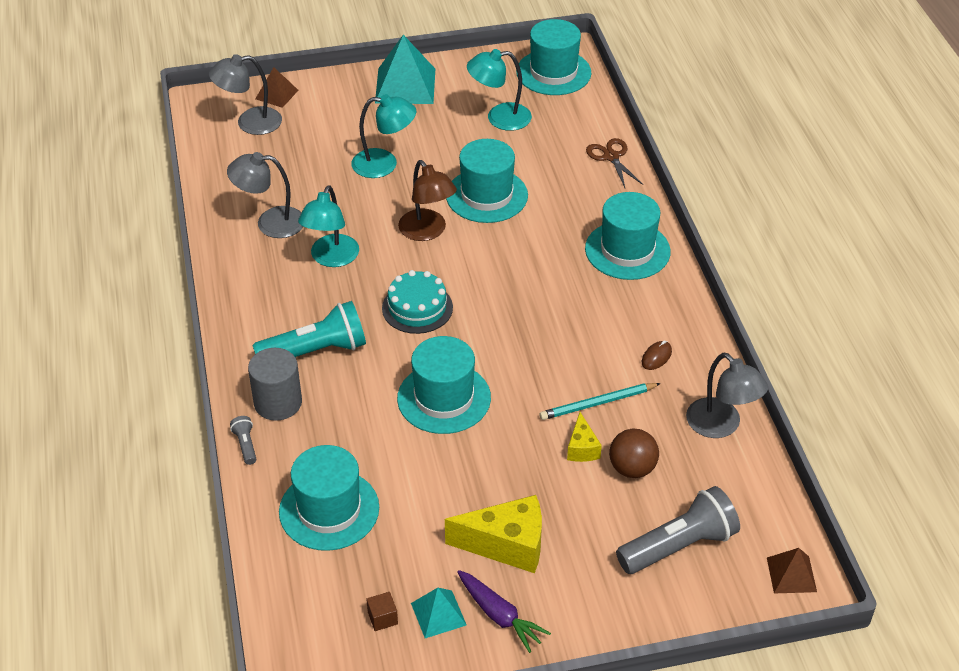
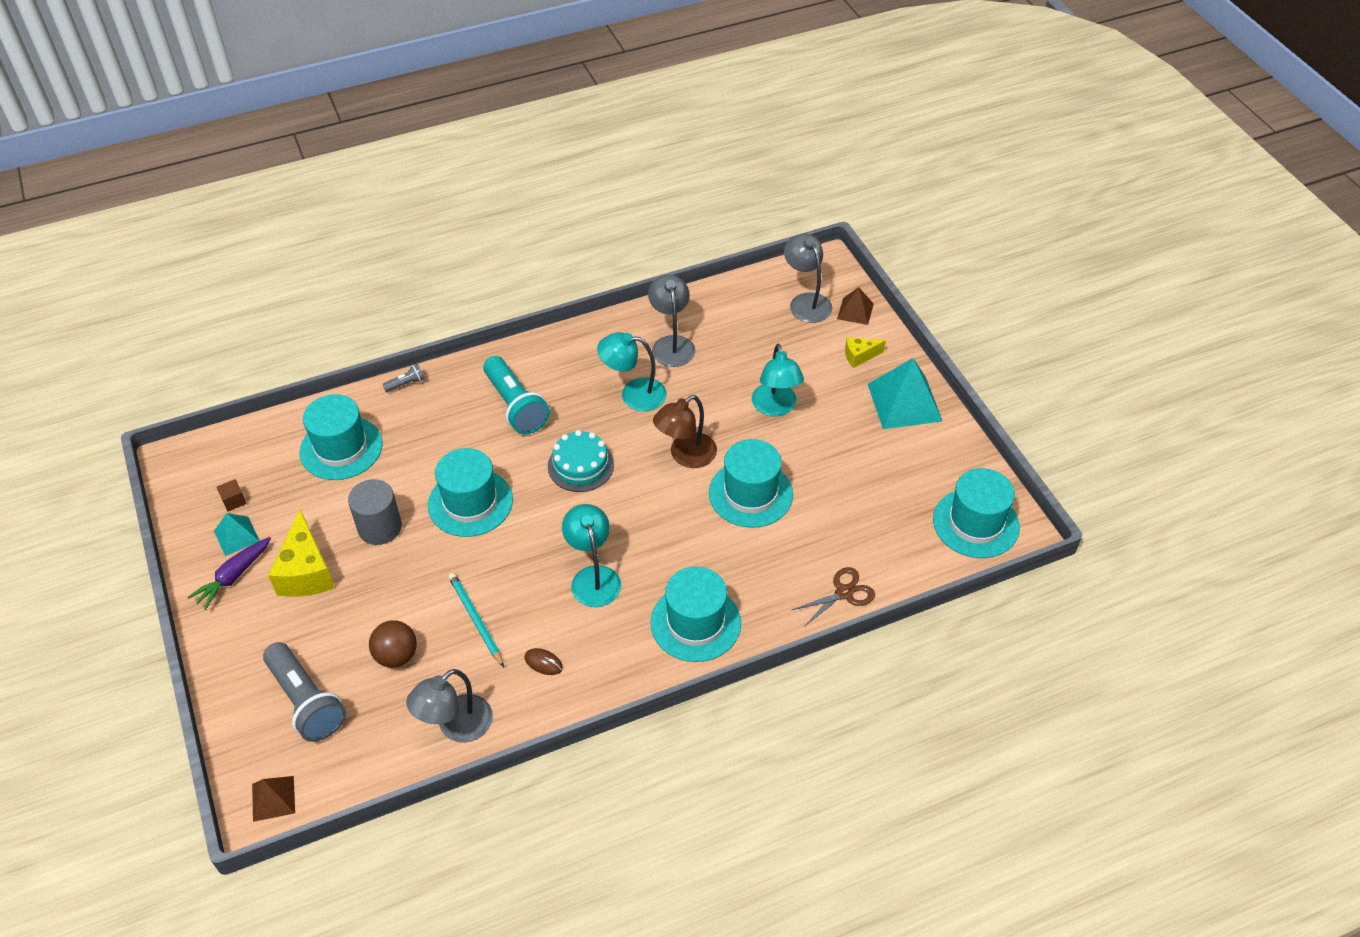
camera: 80 degrees right, 5 degrees up
(278, 403) = (453, 394): grey cylinder -> grey cylinder (380, 527)
(499, 118) = (878, 486): turquoise lamp -> turquoise lamp (593, 577)
(582, 448) = (419, 613): yellow cheese -> yellow cheese (859, 356)

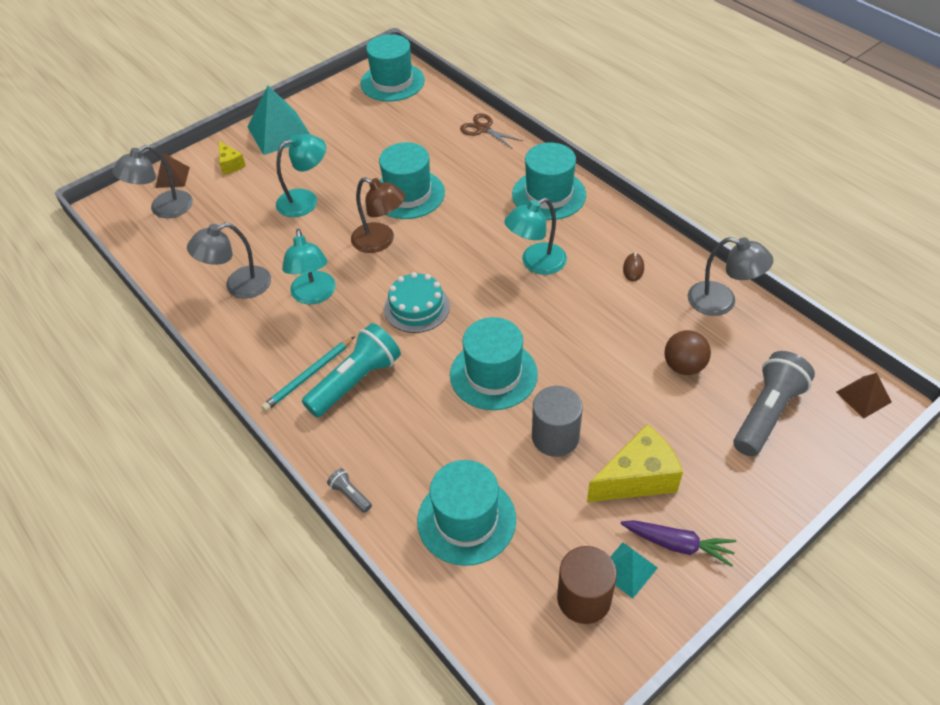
camera: 105 degrees left, 0 degrees up
(234, 501) = (584, 598): brown cube -> brown cylinder
(475, 620) = (618, 325): turquoise pencil -> turquoise pencil (309, 376)

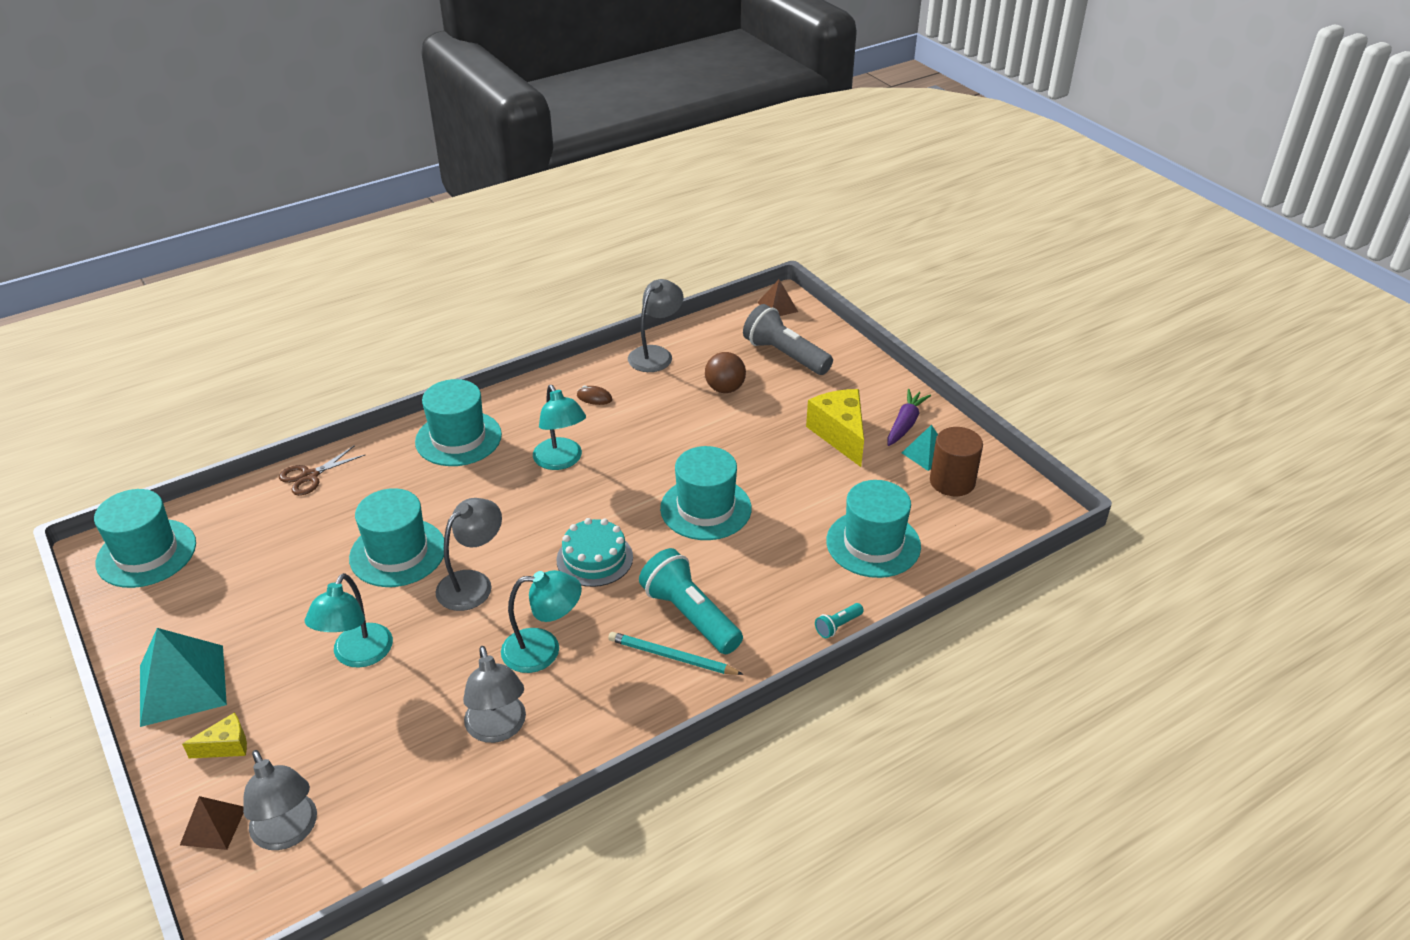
camera: 85 degrees left, 10 degrees down
(305, 200) = (357, 655): turquoise lamp -> turquoise lamp turned 150 degrees counterclockwise
(309, 376) = (672, 657): turquoise pencil -> turquoise pencil turned 150 degrees clockwise
(350, 495) = (838, 626): grey flashlight -> turquoise flashlight
(380, 241) = (473, 583): brown lamp -> grey lamp
(555, 437) = (789, 476): grey cylinder -> none

